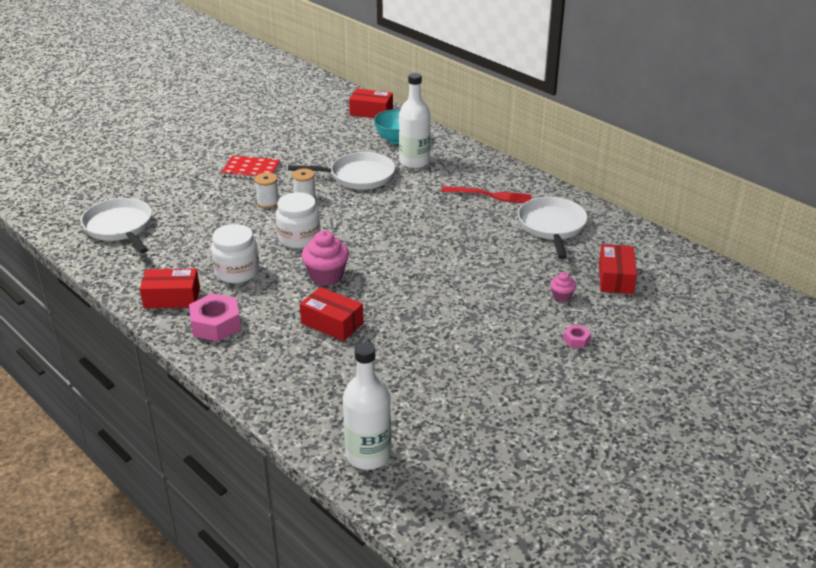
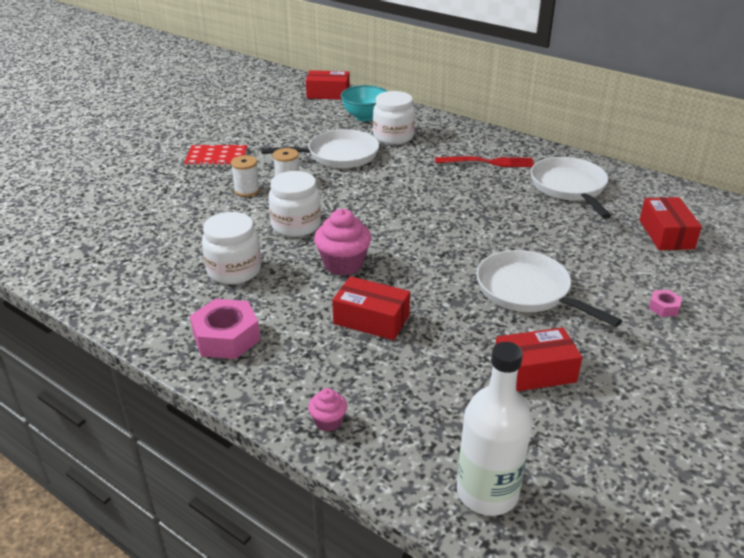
camera: 10 degrees left, 0 degrees up
(120, 227) = (76, 233): white pan -> white pan (527, 291)
(172, 298) = (161, 310): red box -> red box (534, 372)
(414, 162) = (393, 136): white bottle -> white jar
(561, 296) = (620, 259): pink cupcake -> pink cupcake (328, 421)

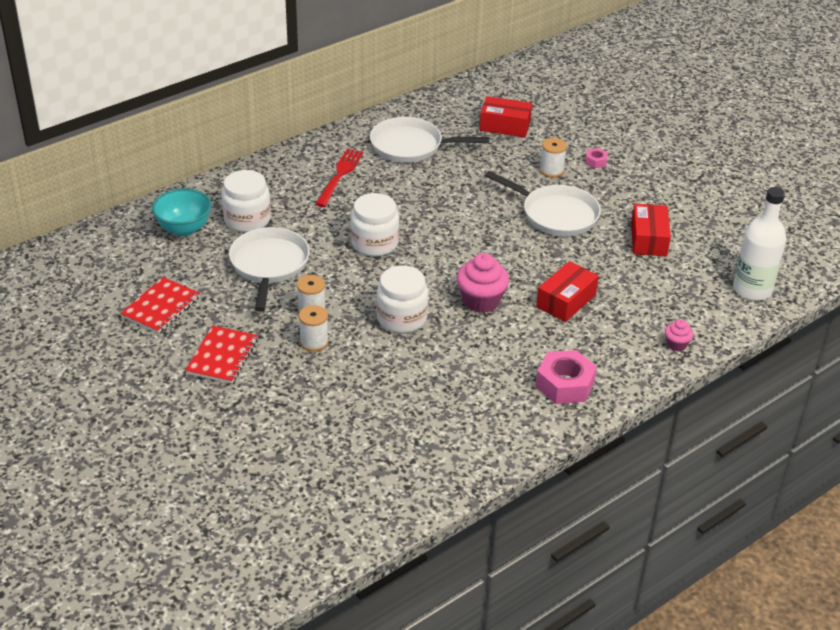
camera: 75 degrees left, 5 degrees up
(234, 270) = (465, 369): white jar -> white jar (374, 243)
(266, 127) = (161, 307): none -> red notebook
(328, 94) = (97, 243): red box -> none
(527, 291) = (555, 214): white pan -> white pan turned 120 degrees counterclockwise
(611, 277) = (551, 170): none -> white spool

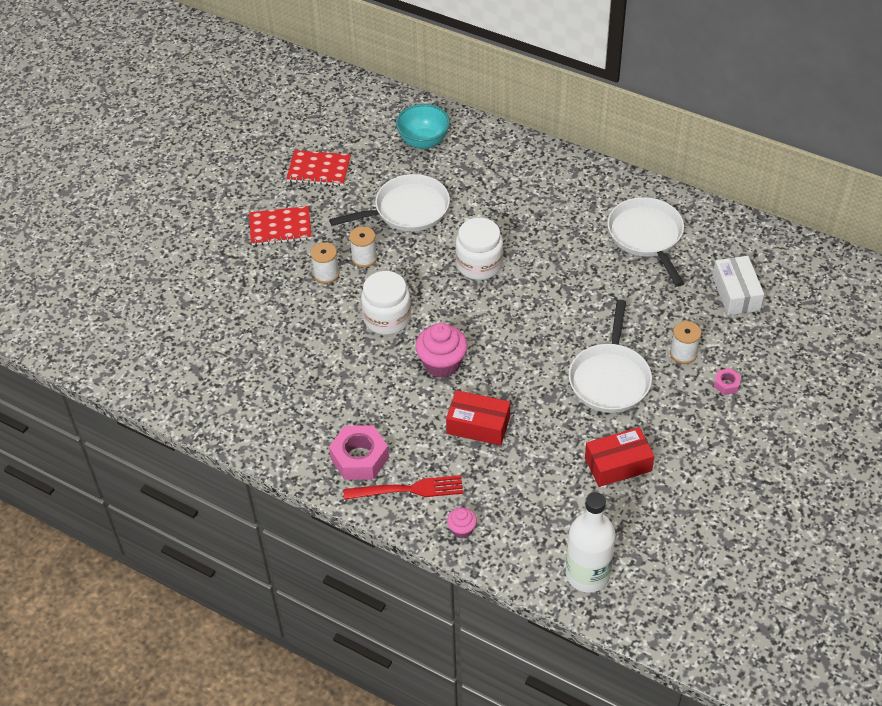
camera: 70 degrees right, 10 degrees up
(247, 220) = (460, 173): white jar -> none
(339, 175) = (564, 205): red fork -> red fork (408, 489)
(505, 126) = (736, 293): red box -> white box

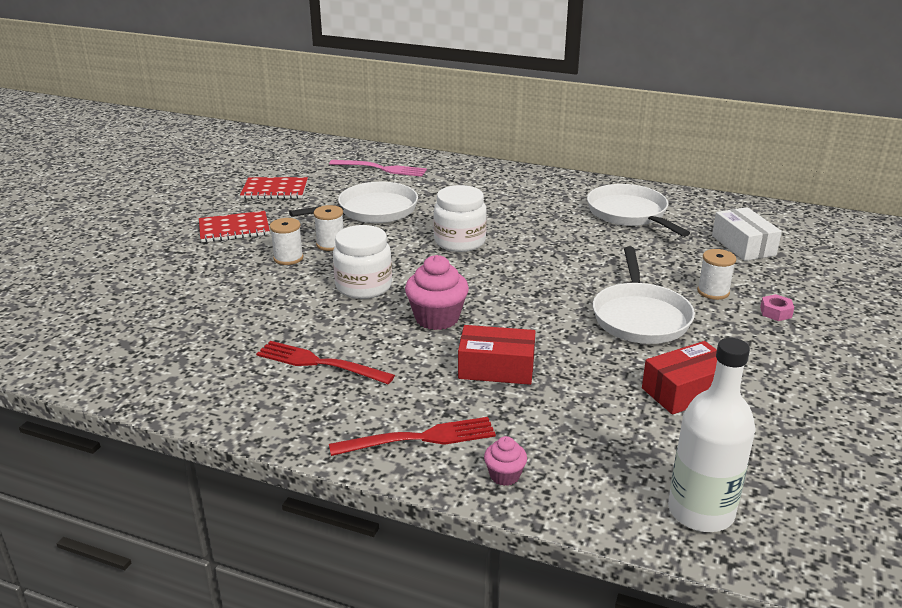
camera: 10 degrees left, 20 degrees down
(343, 406) = (319, 363): none -> red fork
(359, 458) = (347, 411): pink nut -> none
(423, 141) = (381, 169): turquoise bowl -> pink fork

